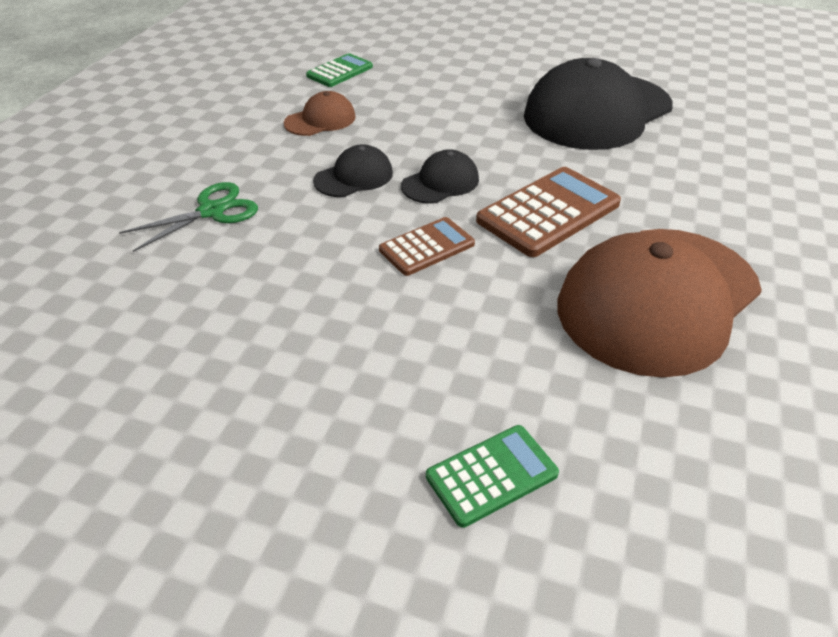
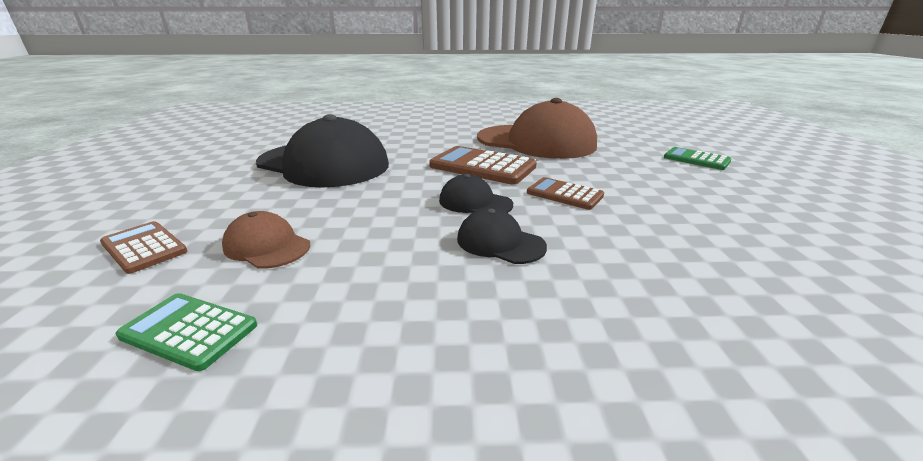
camera: 110 degrees left, 15 degrees down
(212, 211) = (658, 319): green scissors -> none
(320, 120) = (380, 300): brown cap -> brown cap (267, 246)
(445, 51) = (144, 247): none -> brown calculator

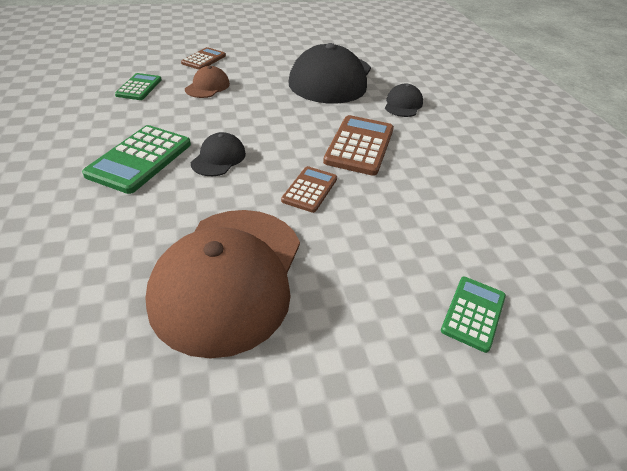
camera: 75 degrees right, 15 degrees up
(475, 202) = (280, 145): black cap -> black cap (403, 104)
(498, 316) = (140, 159): none -> green calculator
(536, 142) = (457, 177): brown cap -> brown cap (229, 277)

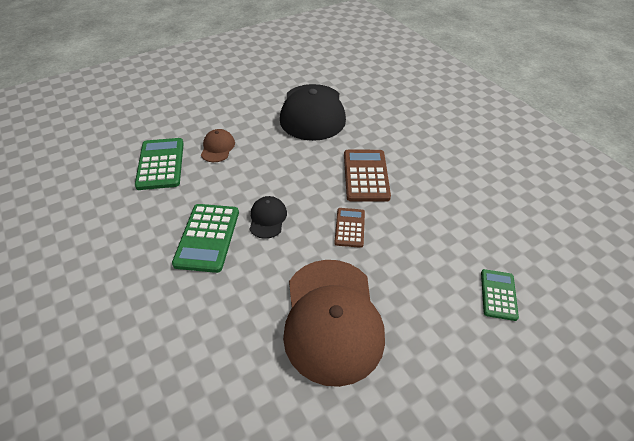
camera: 15 degrees left, 5 degrees up
(139, 87) = (160, 164): green calculator -> green calculator, size x1.65
(204, 59) = (197, 118): brown calculator -> none
(403, 104) = (379, 125): black cap -> none

